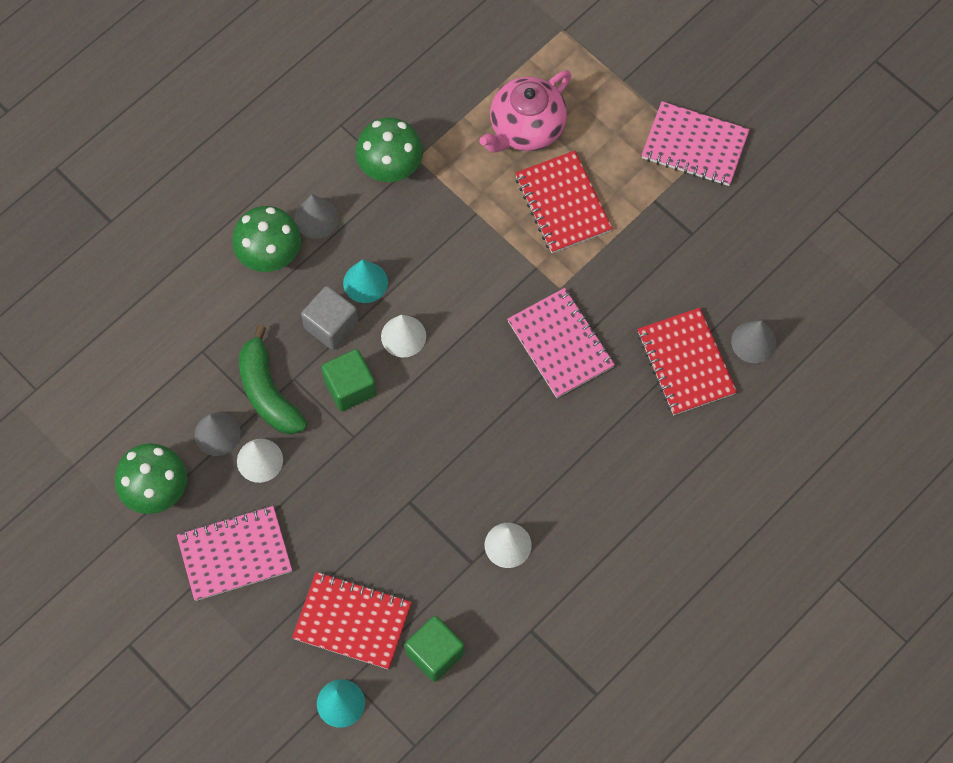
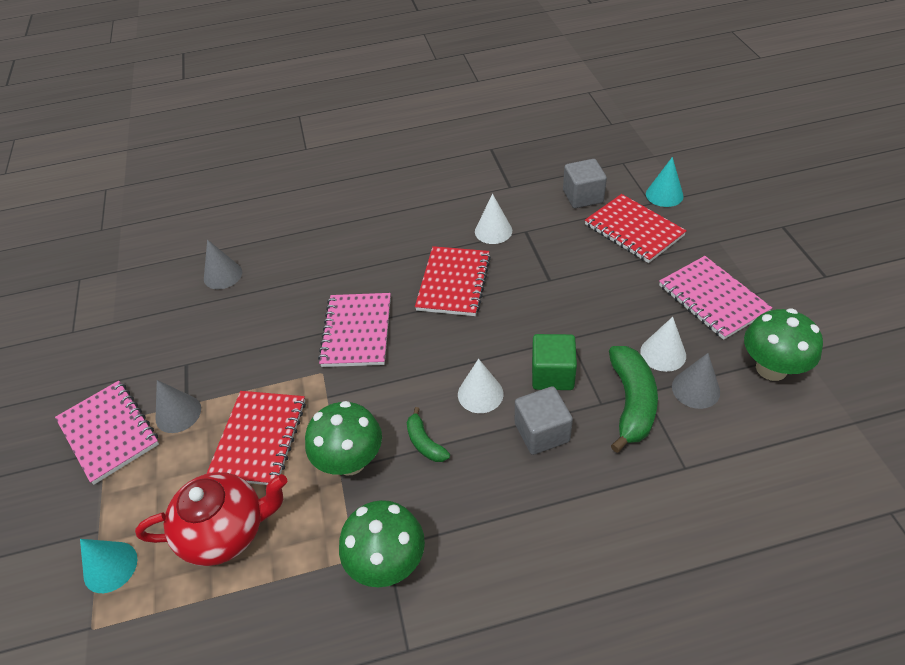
camera: 145 degrees left, 20 degrees down
(235, 554) = (712, 299): pink notebook -> pink notebook turned 45 degrees clockwise
(270, 255) = (570, 531): green mushroom -> green mushroom (350, 461)
(316, 218) = (499, 547): grey cone -> grey cone (178, 413)
(365, 282) = (486, 456): turquoise cone -> turquoise cone (110, 567)
(423, 268) = (425, 443): none -> green banana
(435, 653) = (583, 196): green cube -> grey cube
(526, 128) = (226, 531): pink teapot -> red teapot
(685, 363) = (280, 282): red notebook -> red notebook (454, 283)

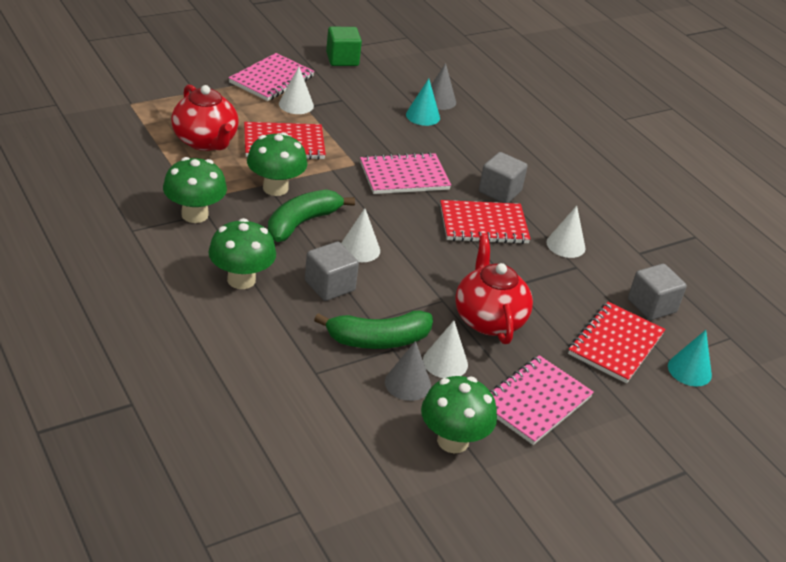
camera: 65 degrees right, 10 degrees down
(110, 567) = (171, 101): turquoise cone -> turquoise cone (423, 116)
(178, 413) = (296, 104): grey cone -> white cone
(401, 259) = (500, 191): none -> grey cube
(425, 443) = (302, 223): green banana -> green banana, size x1.84
(525, 522) = (241, 280): none -> green mushroom
(552, 374) = (395, 290): green cube -> green cube (342, 59)
(600, 308) = (488, 319): none -> red teapot

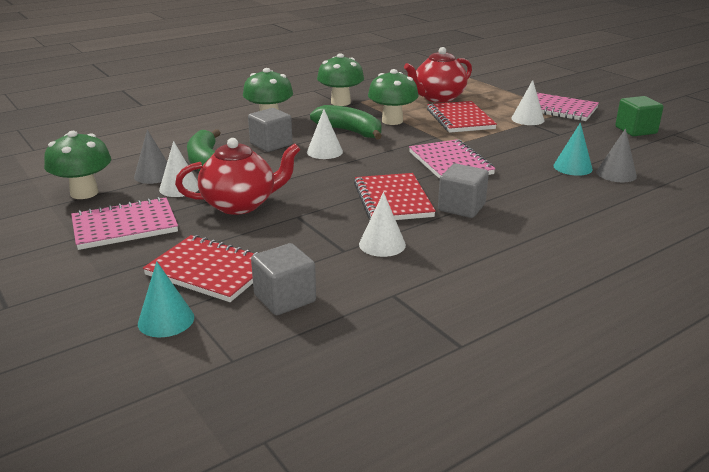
camera: 90 degrees right, 10 degrees down
(535, 402) = (125, 226): pink notebook -> pink notebook turned 60 degrees counterclockwise

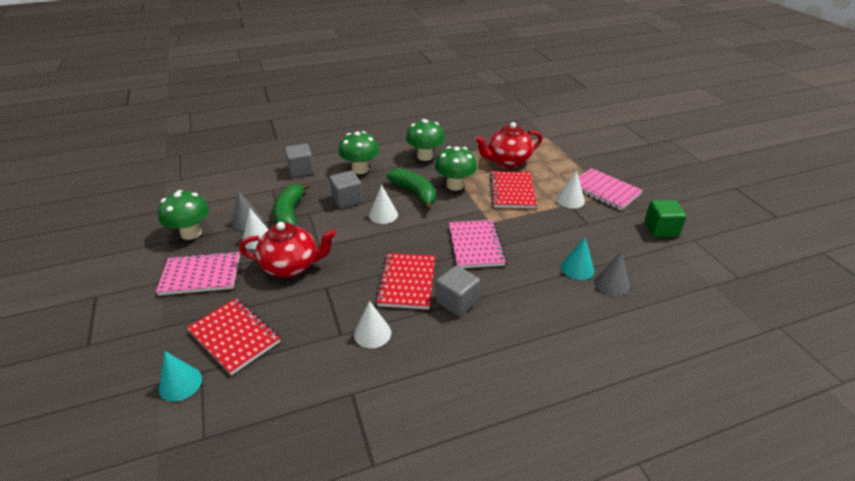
camera: 15 degrees right, 10 degrees up
(285, 298) = (271, 379): grey cube -> grey cube (301, 170)

